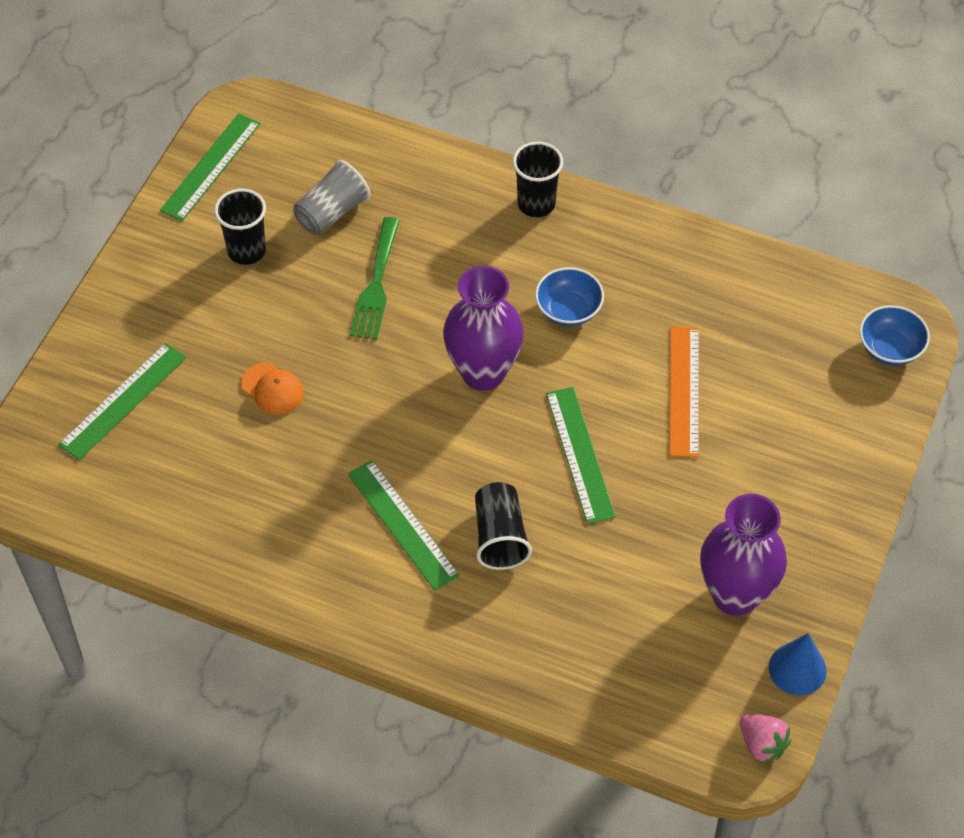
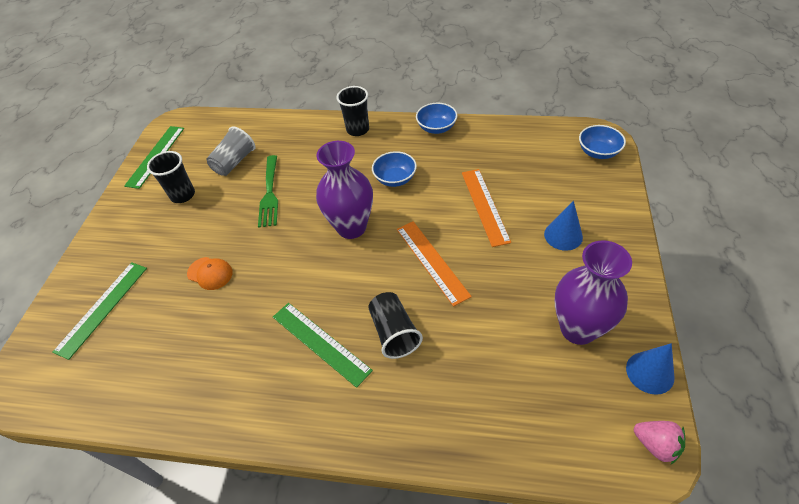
camera: 10 degrees left, 5 degrees down
(579, 454) = (431, 261): green ruler -> orange ruler
(661, 235) = (436, 128): none -> blue bowl
(775, 466) = (563, 235): none -> blue cone

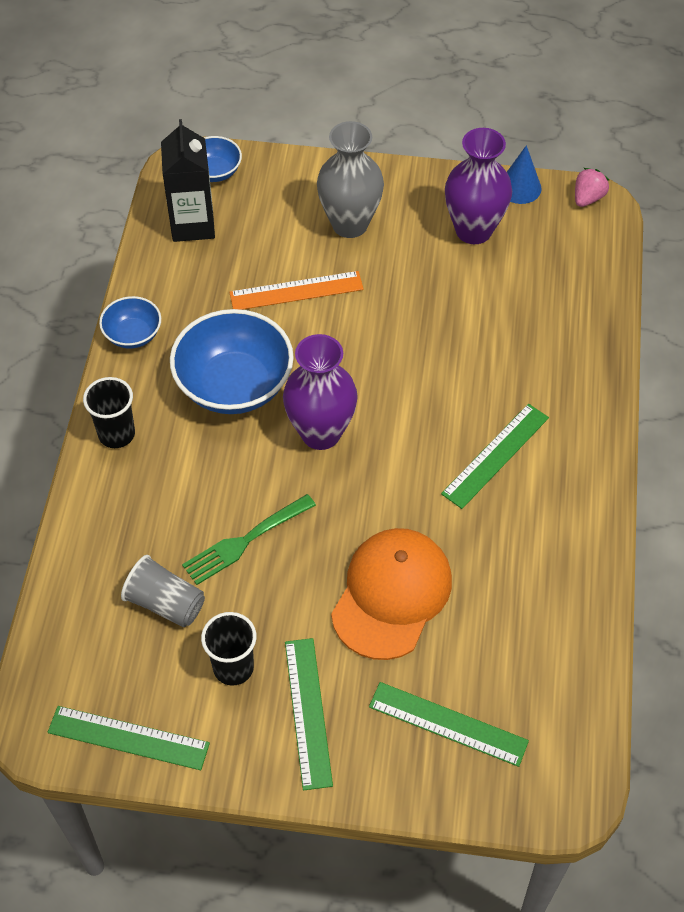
camera: 95 degrees left, 5 degrees up
(140, 232) = (308, 712): none -> green ruler
(210, 273) = (391, 595): orange cap -> orange cap, size x2.18
(269, 193) = (245, 541): green fork -> green fork turned 150 degrees clockwise
(394, 333) = (481, 385): black cup -> none
(395, 179) = (234, 385): blue bowl -> blue bowl, size x1.93
(431, 261) = (382, 348): orange ruler -> none
(540, 145) = (192, 224): none -> black carton
(563, 235) = (350, 224): blue cone -> grey vase

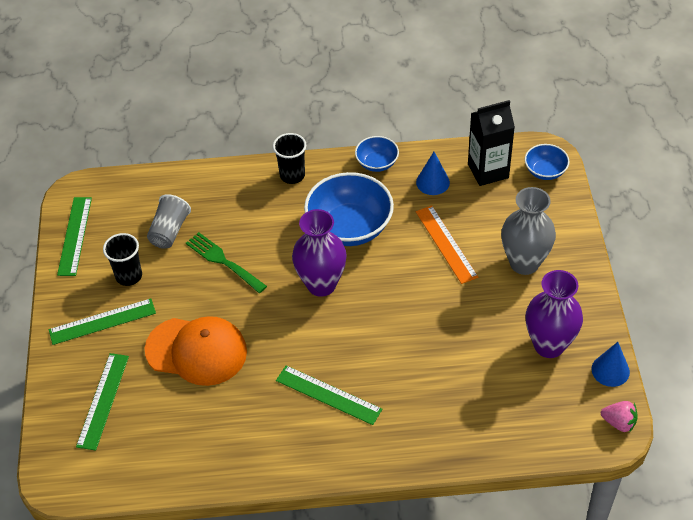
camera: 80 degrees right, 5 degrees down
(190, 283) = (432, 182): none -> blue cone

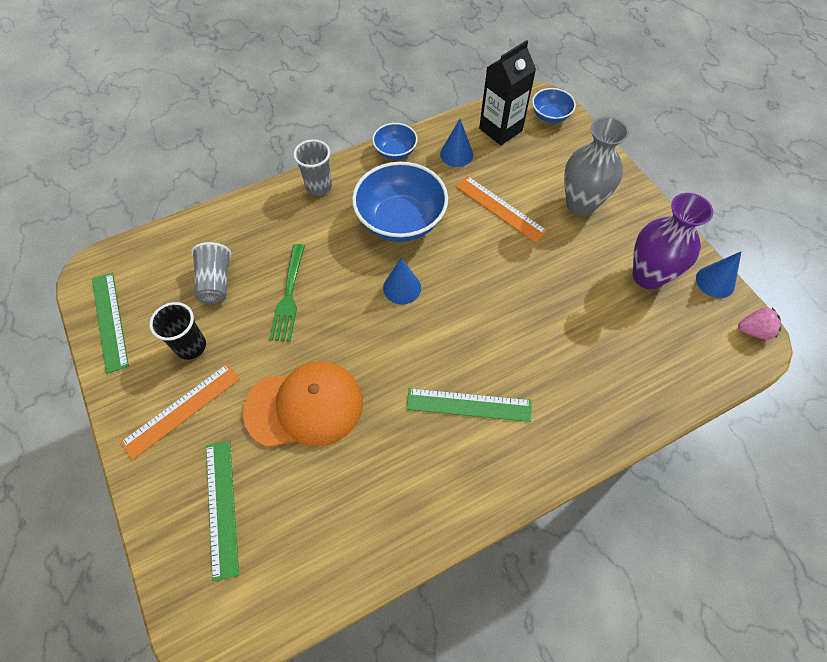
camera: 25 degrees left, 10 degrees up
(102, 321) = (181, 410): green ruler -> orange ruler
(223, 261) = (289, 296): green fork -> green fork turned 105 degrees counterclockwise
(292, 175) = (318, 186): black cup -> grey cup
(321, 284) = (402, 288): purple vase -> blue cone

